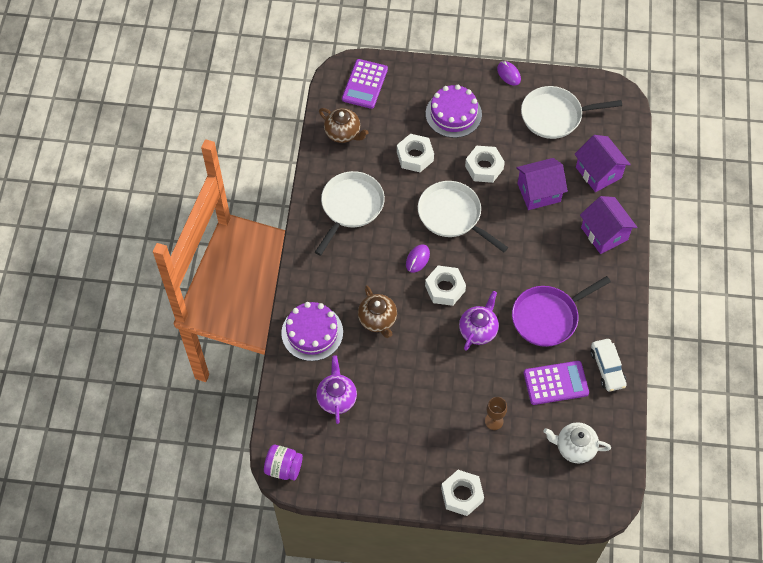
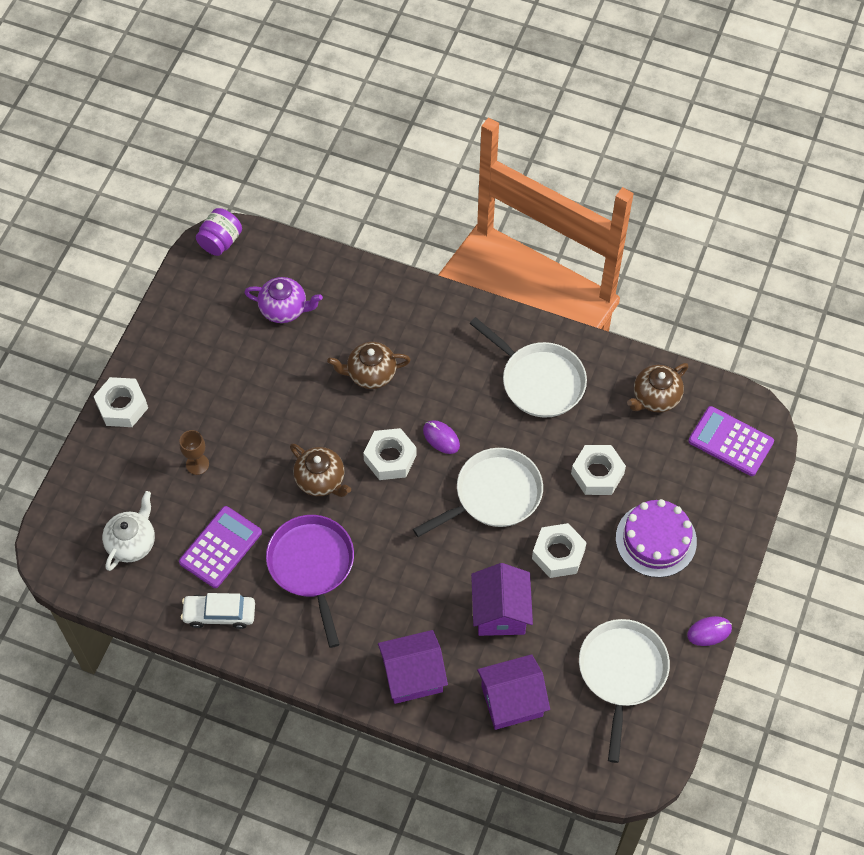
camera: 105 degrees right, 0 degrees up
(312, 332) = (376, 302): purple cake -> none
(478, 330) = (321, 480): purple teapot -> brown teapot
(556, 383) = (221, 547): purple calculator -> purple calculator turned 150 degrees counterclockwise

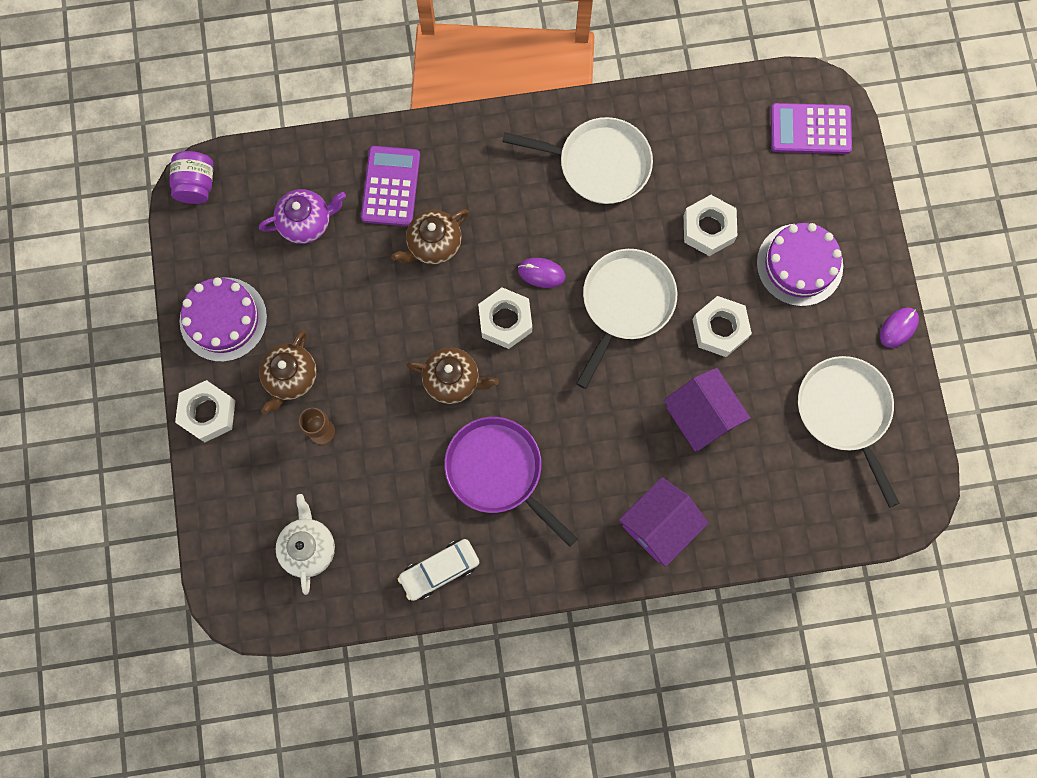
camera: 30 degrees left, 15 degrees up
(177, 346) = (223, 319): none -> purple cake
(221, 547) = (398, 503): purple calculator -> purple calculator (391, 186)
(512, 701) = (763, 497): purple house -> none
(655, 397) = (716, 122): brown teapot -> brown teapot (291, 378)

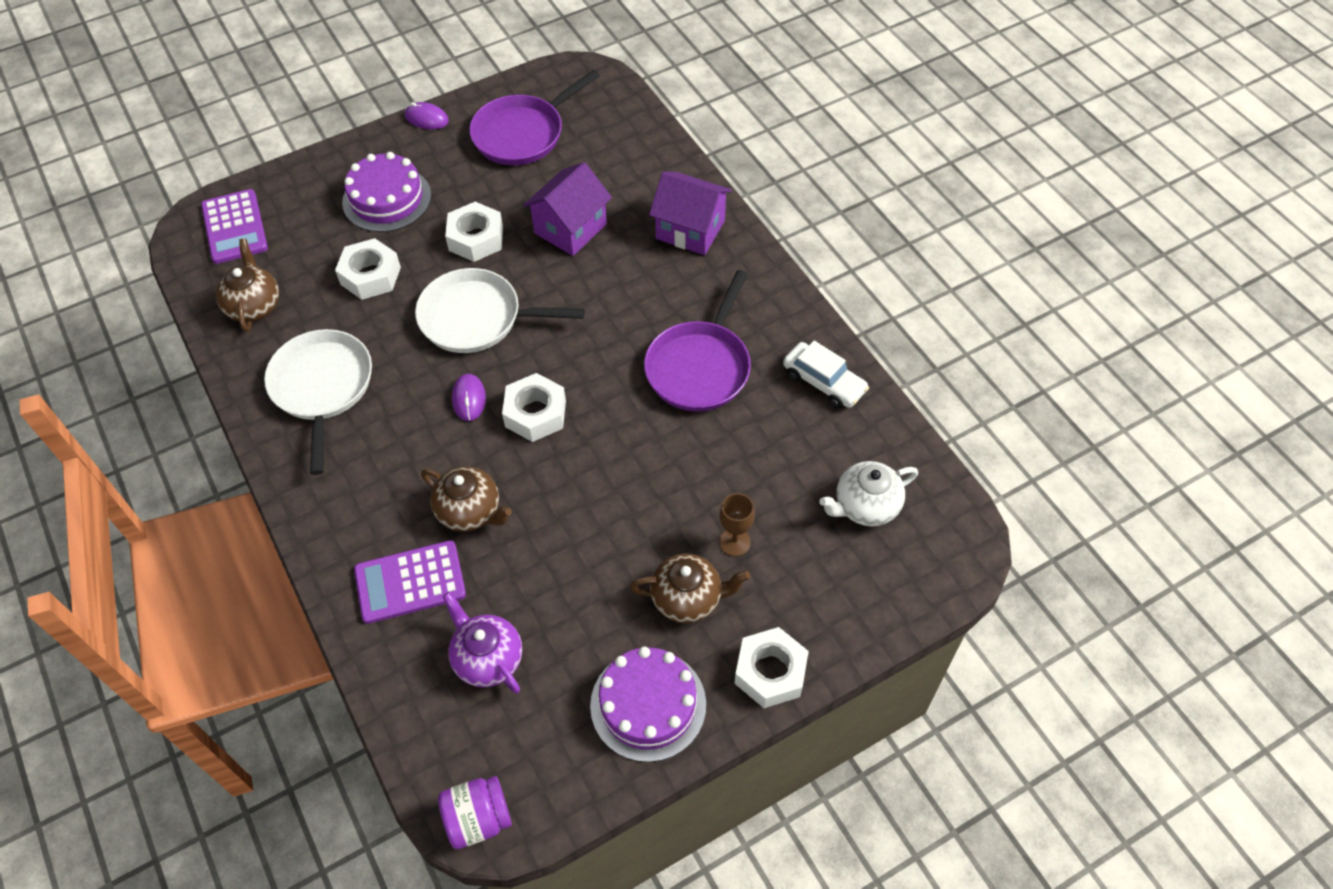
camera: 110 degrees left, 20 degrees down
(453, 380) = (621, 438): brown teapot -> brown teapot (254, 306)
(845, 412) = (522, 134): white pan -> purple pan

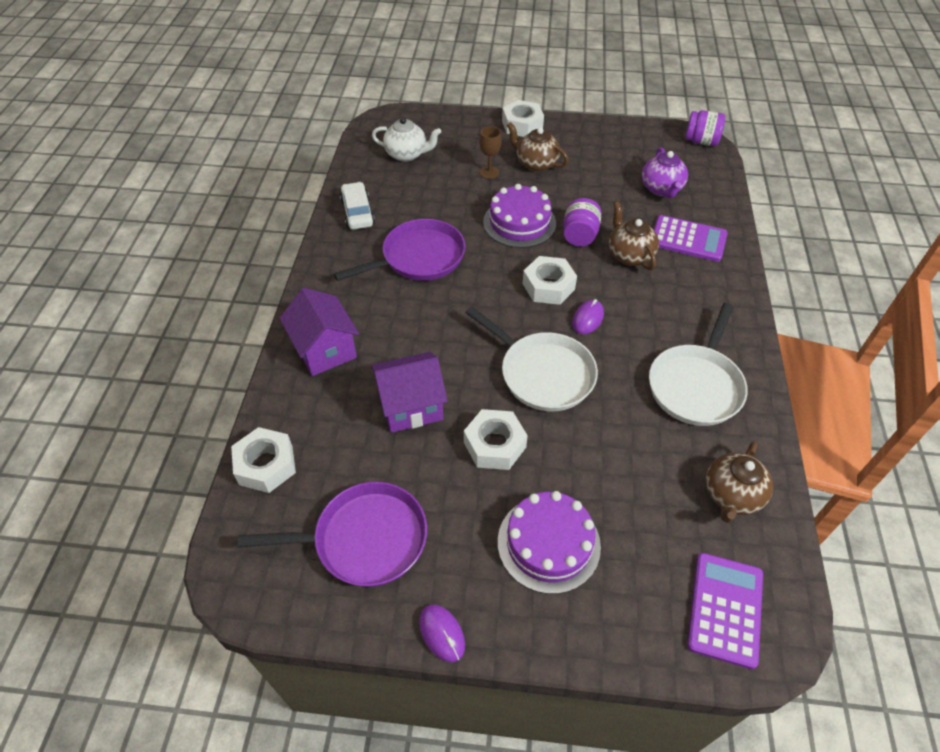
camera: 145 degrees left, 5 degrees down
(370, 276) = (609, 463): white nut -> white nut (266, 465)
(547, 505) = (579, 236): none -> purple jar
(648, 704) = (590, 140): purple cake -> purple cake (519, 222)

